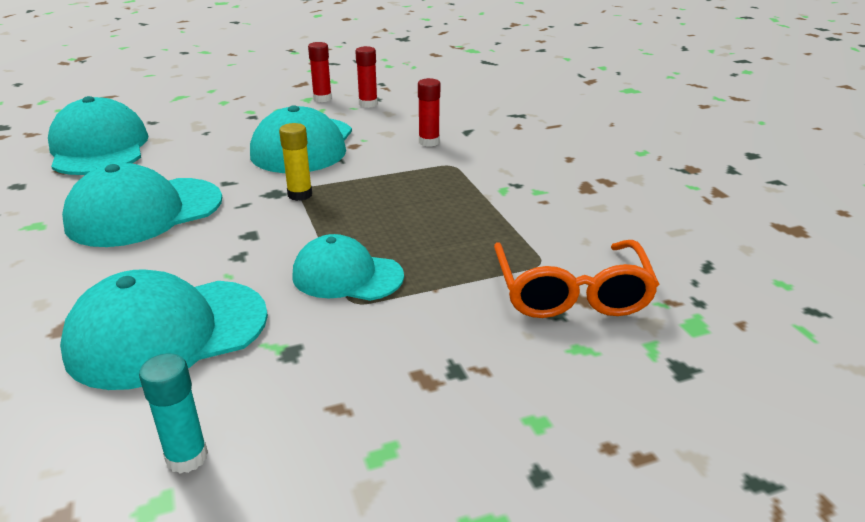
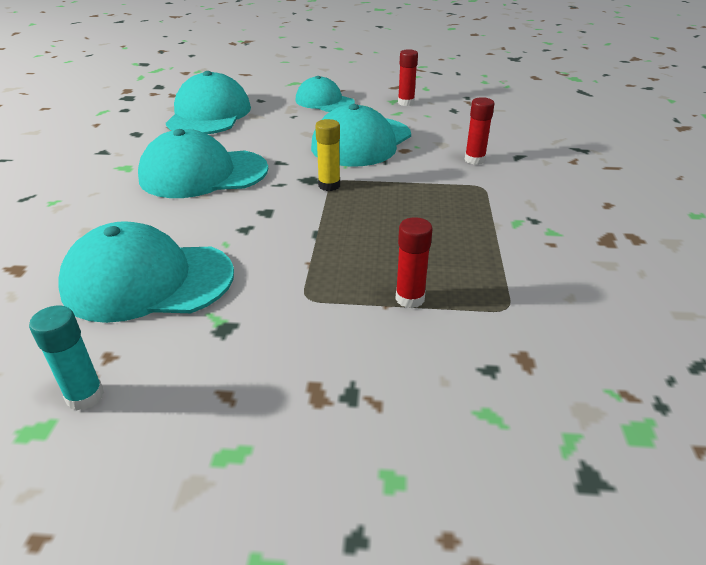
camera: 25 degrees right, 5 degrees up
(347, 276) = (317, 270): turquoise cap -> turquoise cap (324, 101)
(368, 104) = (442, 114): red glue stick -> red glue stick (410, 298)
(571, 293) = (518, 350): orange glasses -> none

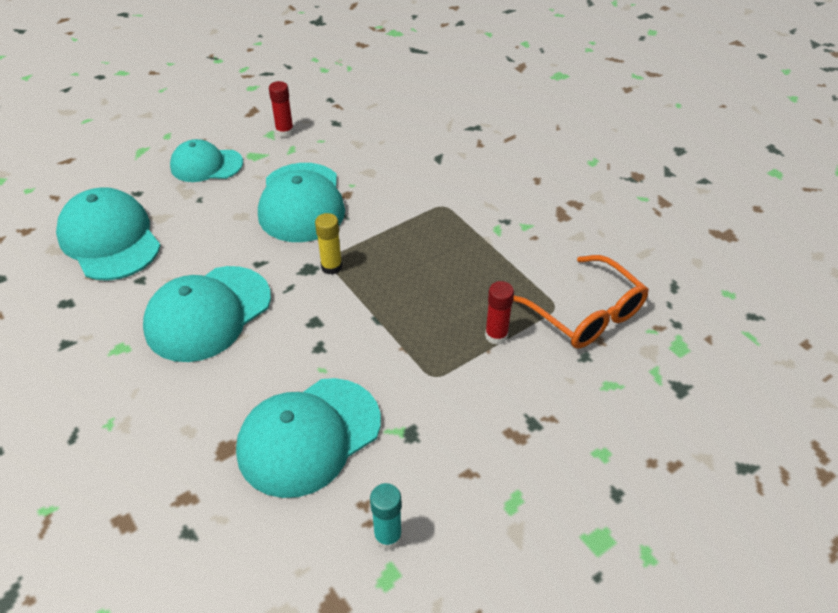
camera: 40 degrees left, 10 degrees up
(474, 160) = (411, 178): red glue stick -> none
(538, 332) = (586, 314): none -> orange glasses

